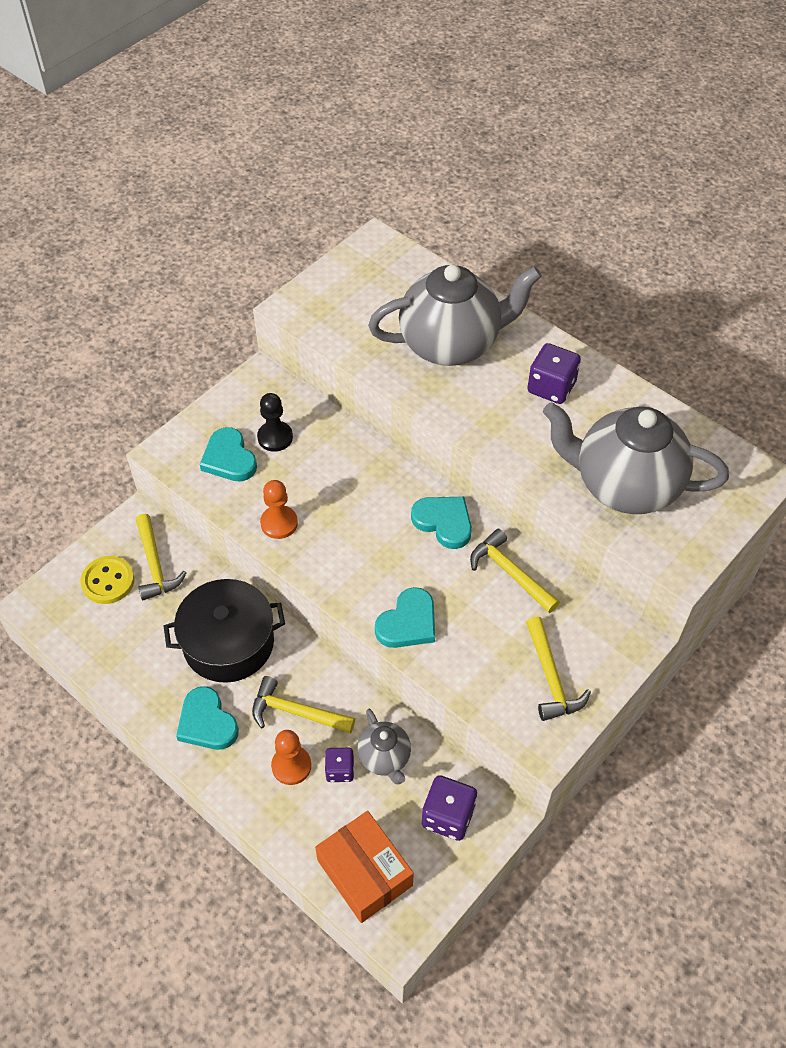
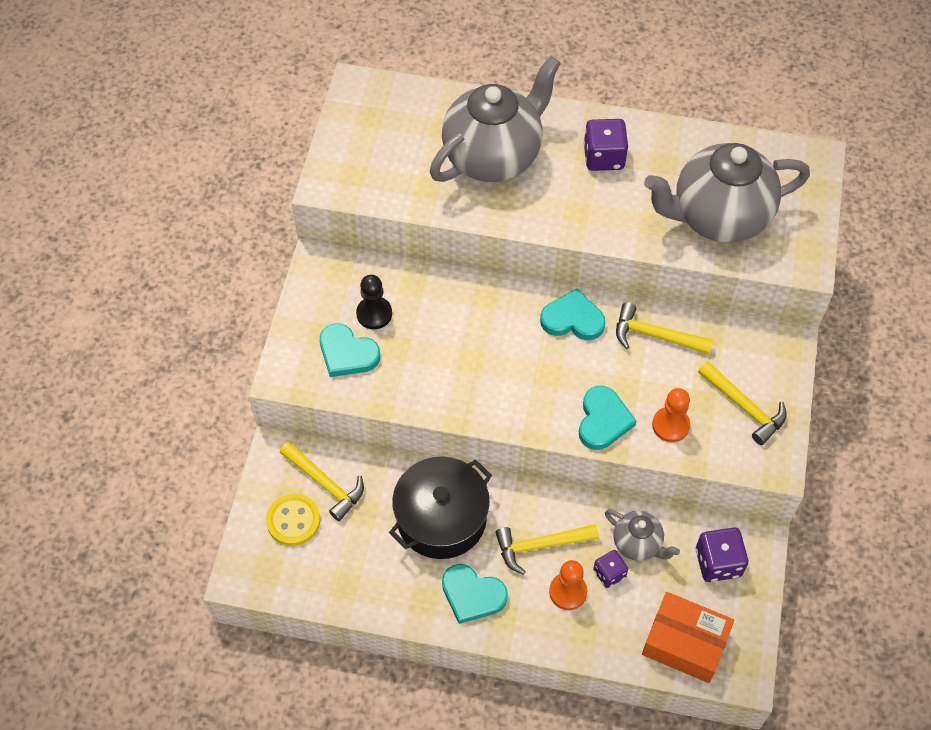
camera: 30 degrees left, 5 degrees up
(279, 523) = (434, 390): orange pawn -> orange pawn (670, 425)

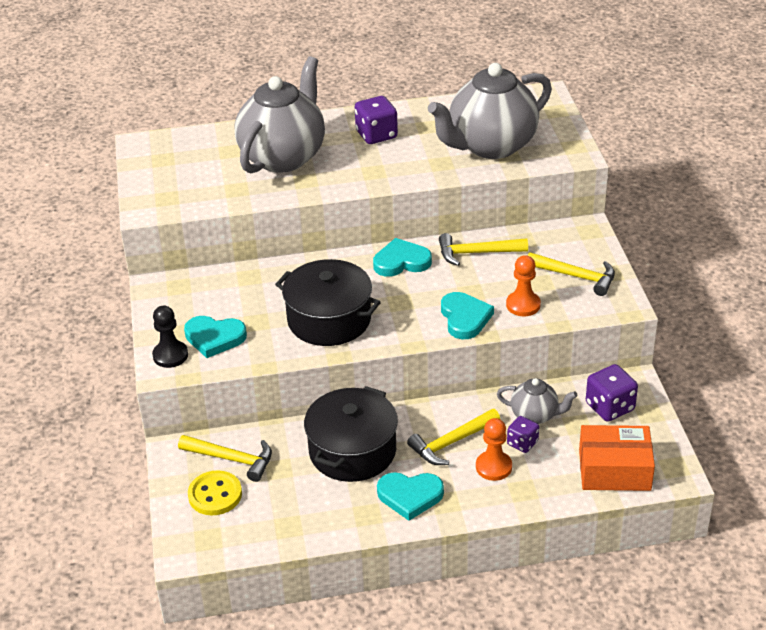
camera: 20 degrees left, 20 degrees down
(374, 314) = (225, 305): black pawn -> black pawn (170, 355)
(467, 371) = (329, 319): none -> black pot

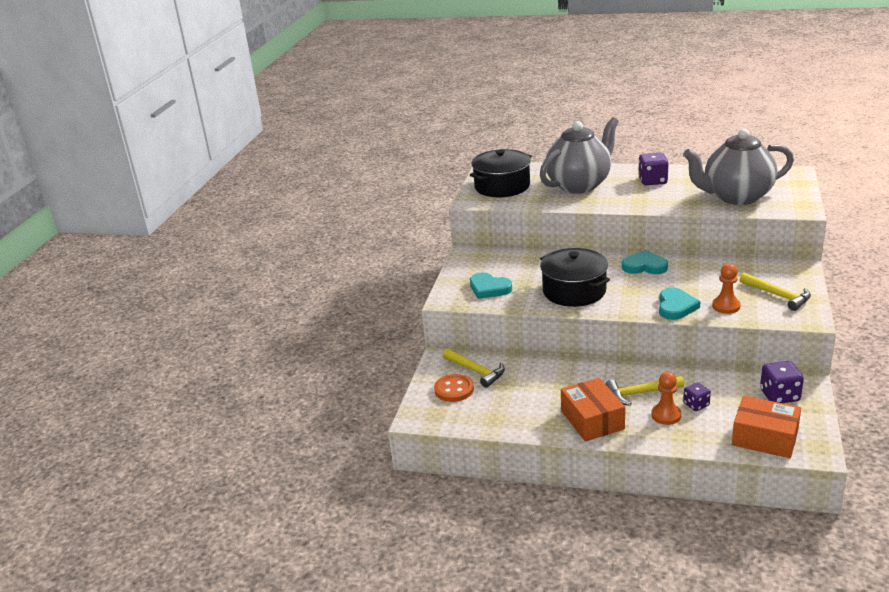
camera: 25 degrees right, 10 degrees down
(170, 355) = (454, 293): black pawn -> none
(215, 495) = (454, 389): yellow button -> orange button
(352, 451) = (563, 383): black pot -> black pot (502, 186)
(410, 496) = (592, 420): turquoise heart -> orange box
(477, 253) = (704, 270): yellow hammer -> none
(535, 415) = (714, 389): grey teapot -> none

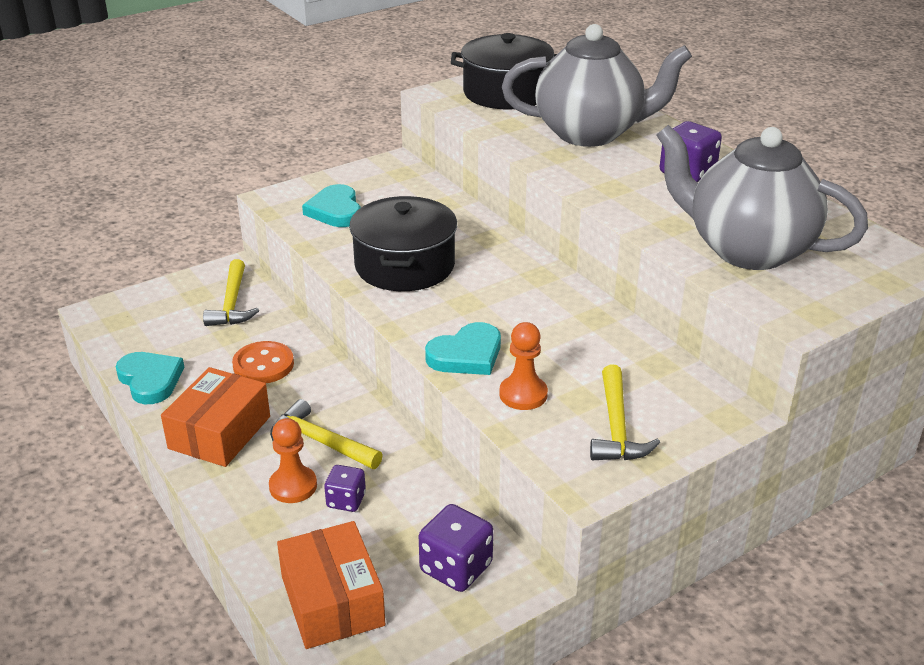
camera: 40 degrees right, 5 degrees up
(454, 389) = (179, 308): orange button -> orange button (263, 365)
(644, 266) = (540, 286): turquoise heart -> turquoise heart (150, 380)

